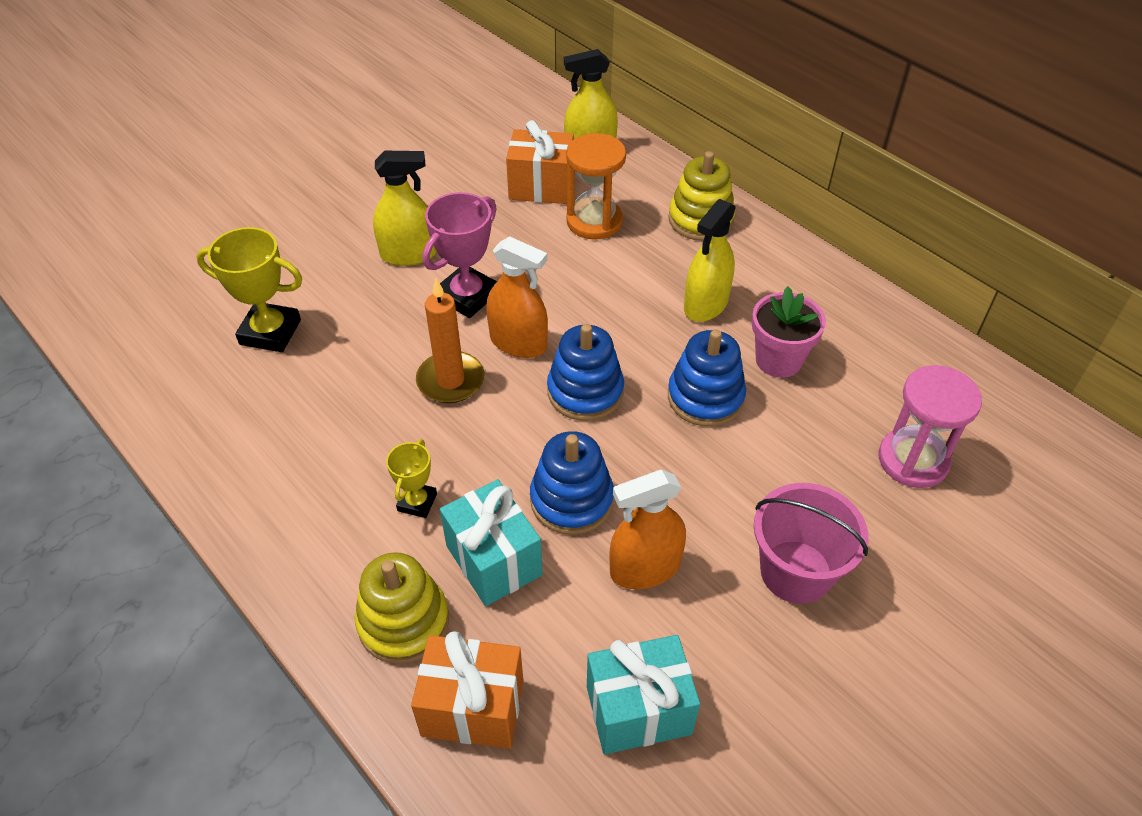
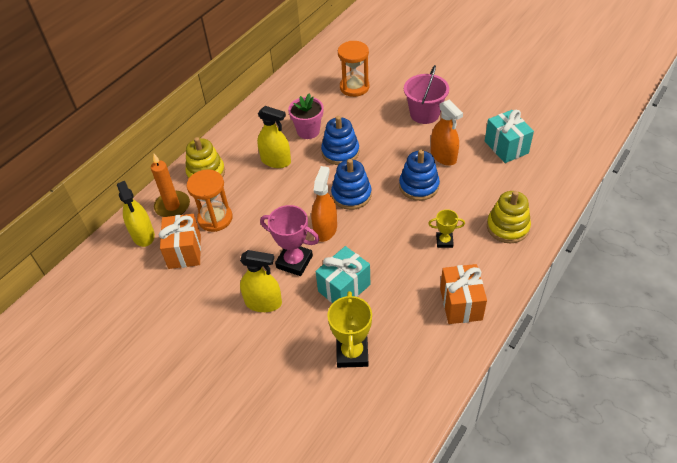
camera: 100 degrees left, 0 degrees up
(408, 254) = (263, 303): yellow spray bottle -> yellow spray bottle turned 120 degrees clockwise
(450, 380) = (362, 251): orange candle -> orange candle (172, 206)
(473, 707) = (532, 194): orange gift -> orange gift (461, 304)
(493, 560) = (462, 205): turquoise gift -> turquoise gift (344, 288)
(913, 460) = (354, 87): pink hourglass -> orange hourglass

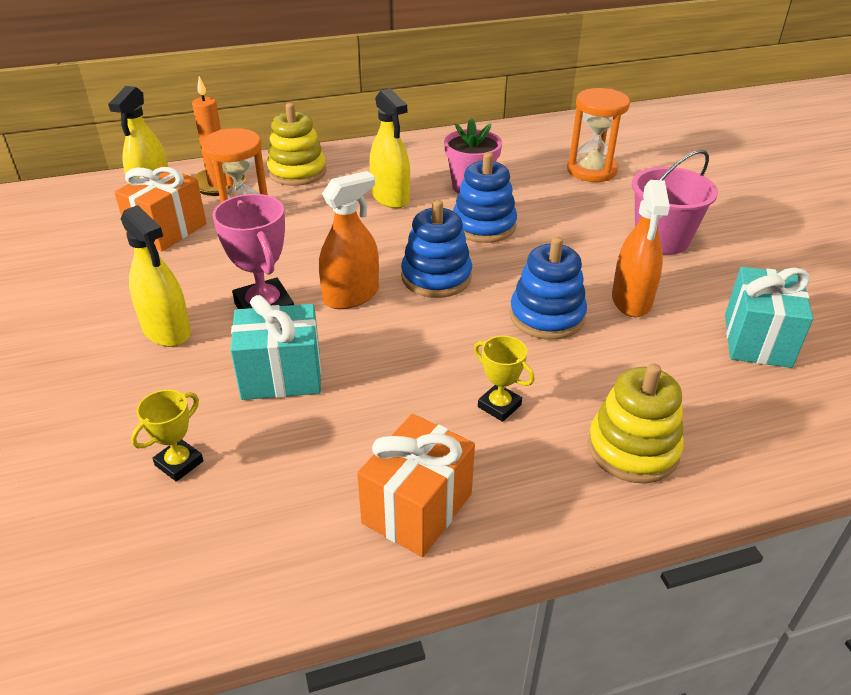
camera: 35 degrees right, 10 degrees down
(352, 353) = (179, 463): yellow trophy -> yellow trophy, size x0.58

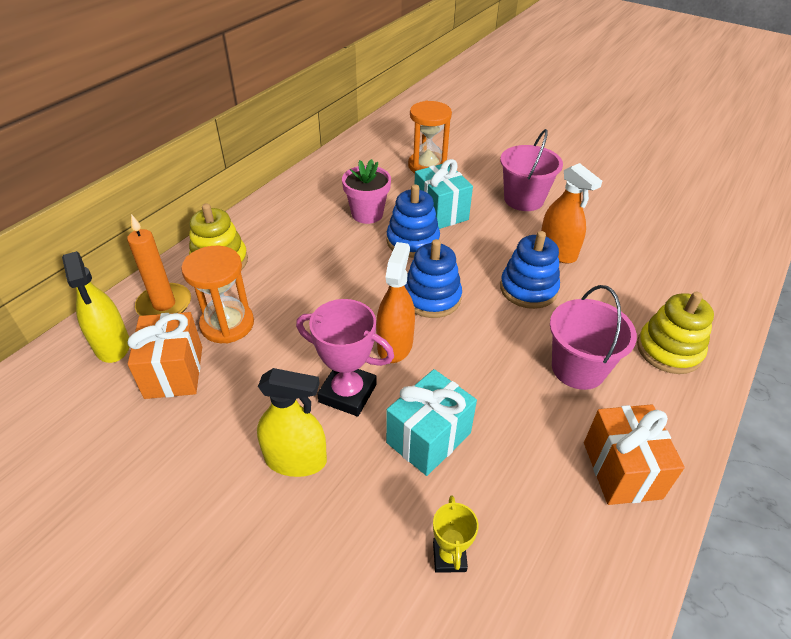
camera: 40 degrees left, 5 degrees up
(390, 197) = (321, 249): yellow spray bottle -> none
(499, 406) = (578, 368): yellow trophy -> pink bucket
(757, 340) = (641, 243): turquoise gift -> turquoise gift (440, 212)

